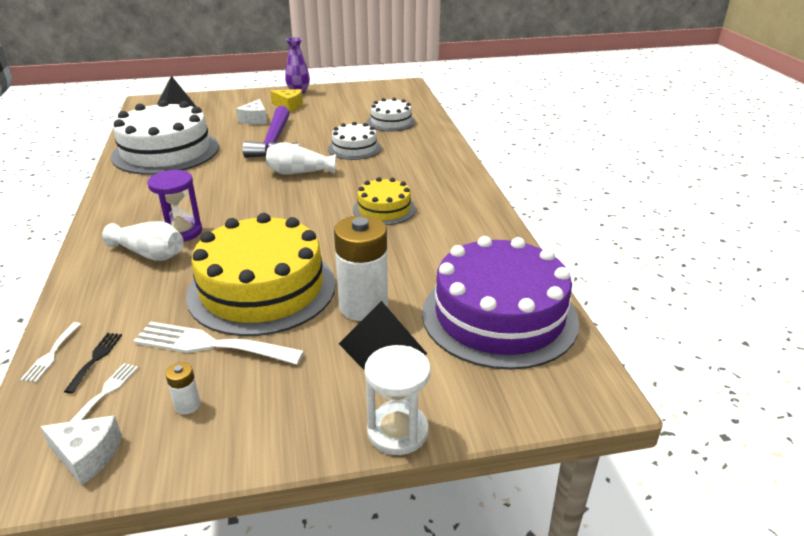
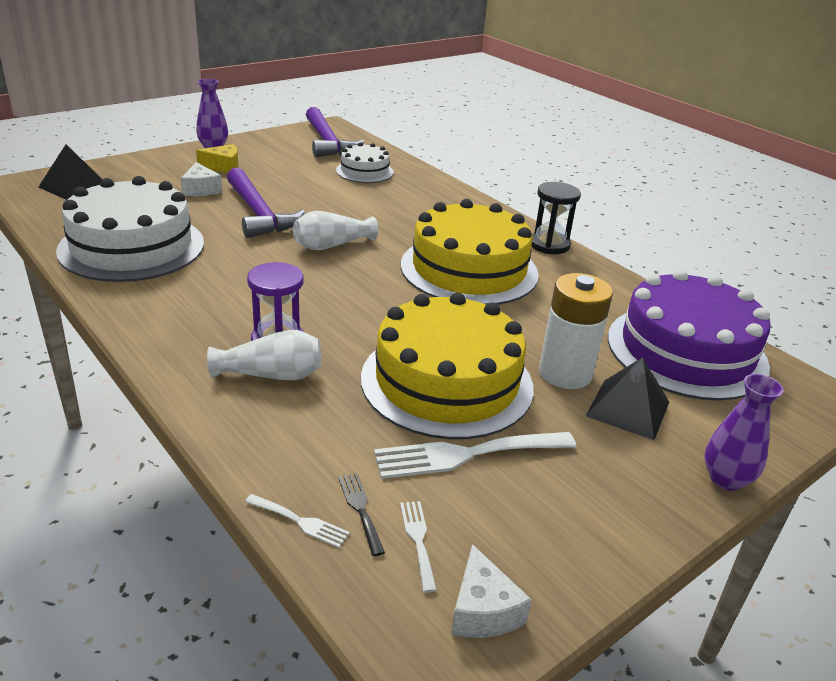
camera: 30 degrees left, 0 degrees up
(51, 354) = (300, 522): white fork -> white fork turned 45 degrees counterclockwise
(87, 456) = (483, 610): white cheese -> white cheese turned 90 degrees clockwise
(187, 405) = (519, 522): white battery -> none
(354, 148) = (360, 207): white cake -> none
(384, 209) = (469, 269): yellow cake -> yellow cake, size x1.93
(388, 96) = (327, 142): none -> purple hammer
(397, 431) = (726, 479): white hourglass -> purple vase
(479, 202) = (549, 245): none -> black hourglass

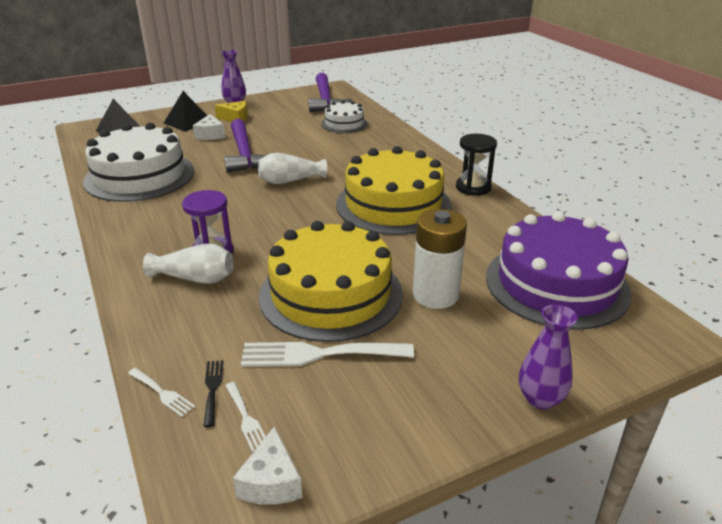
camera: 15 degrees right, 0 degrees up
(418, 540) = (246, 418): white fork -> white fork turned 150 degrees clockwise
(628, 408) = (477, 329): black pyramid -> black pyramid (188, 122)

